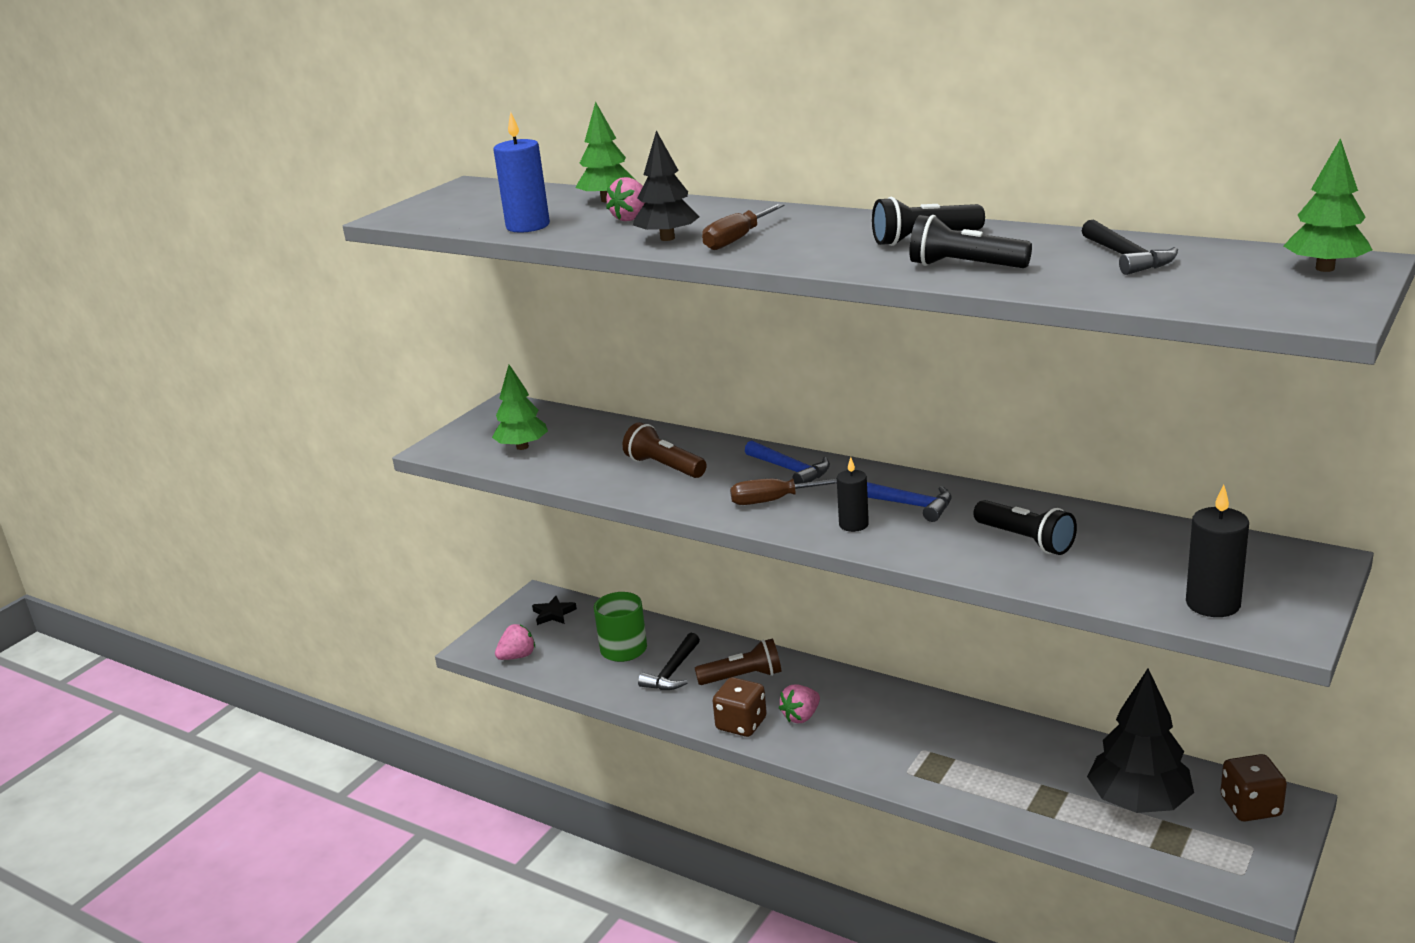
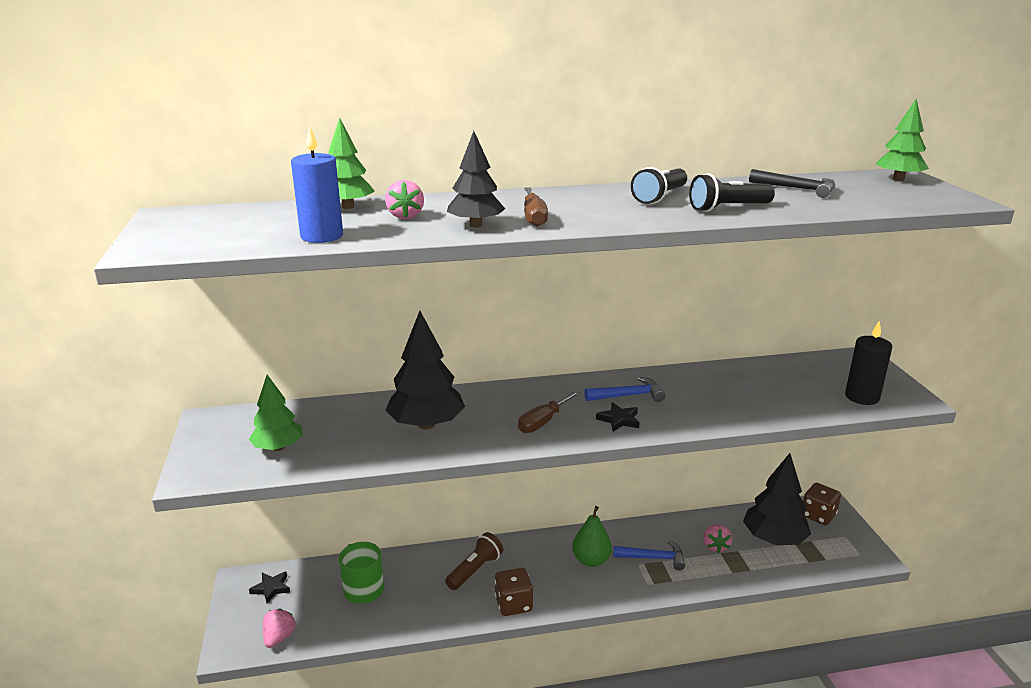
camera: 45 degrees left, 0 degrees up
(664, 467) = (426, 424): brown flashlight -> black tree
(672, 672) = (421, 590): black hammer -> none
(790, 470) = (520, 397): blue hammer -> blue hammer (653, 558)
(801, 716) = (545, 579): pink strawberry -> pink strawberry (715, 546)
(853, 525) = (619, 420): black candle -> black star
(873, 722) = (591, 560): none -> green pear
(1025, 540) = (725, 394): black flashlight -> none

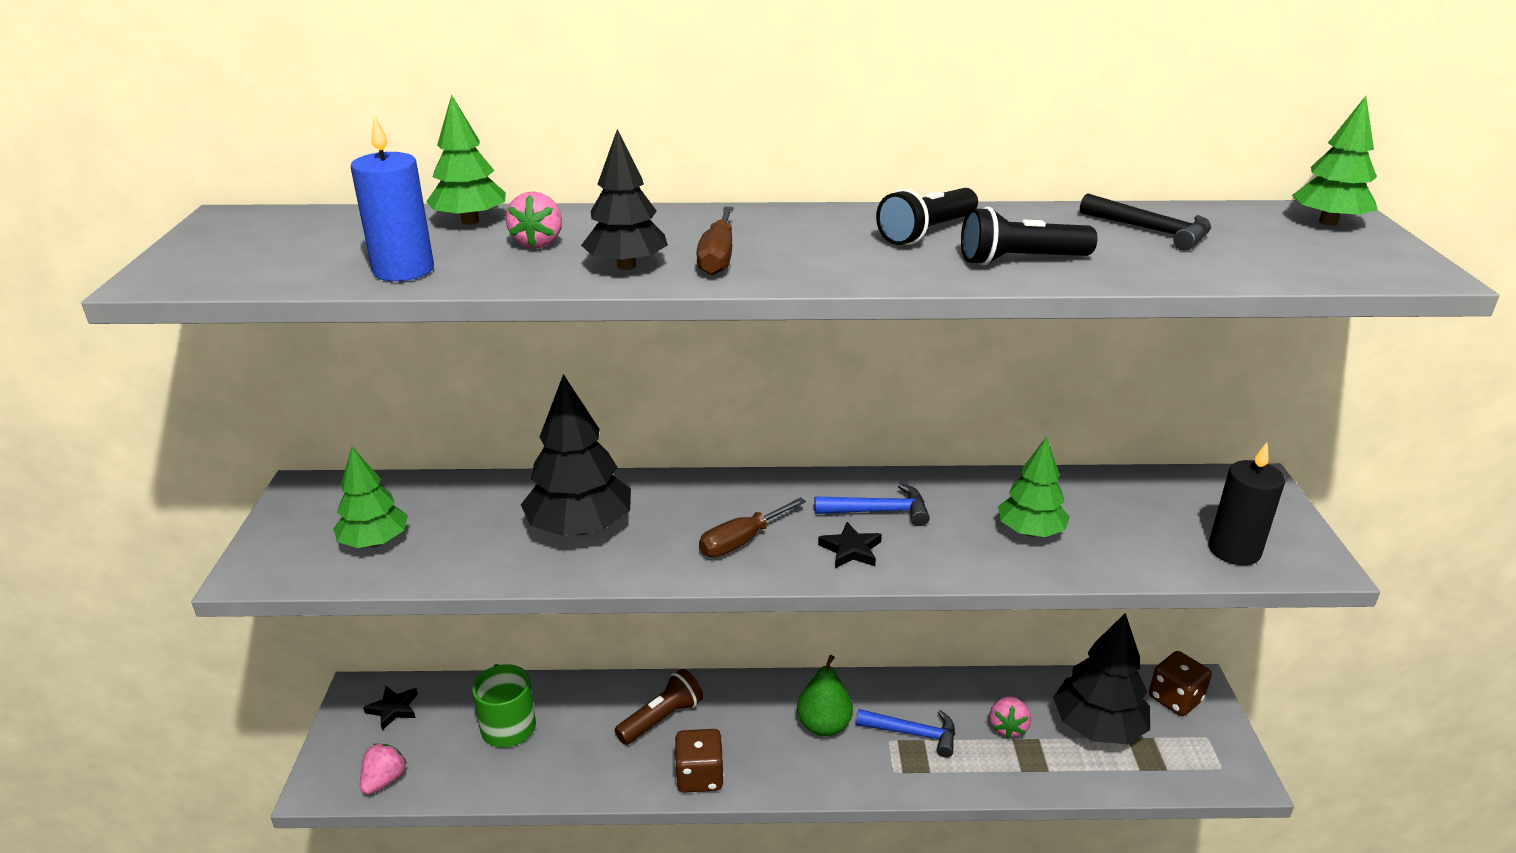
camera: 10 degrees right, 5 degrees up
(731, 398) = (1030, 532): none -> green tree

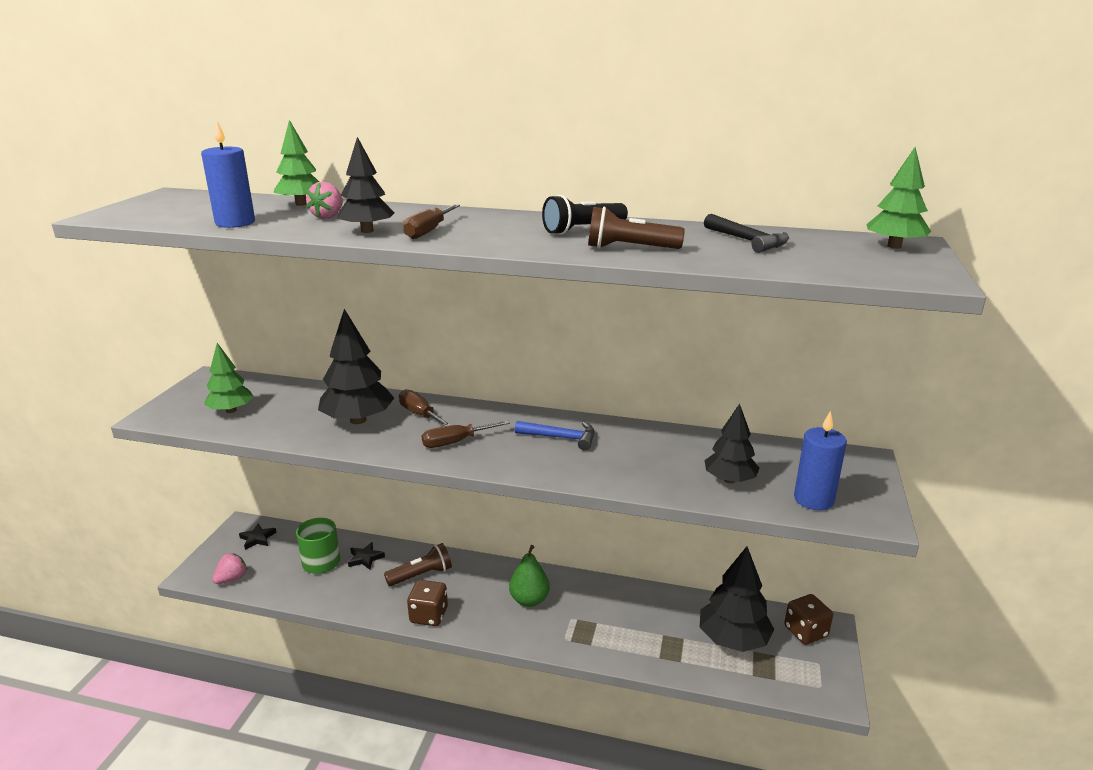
camera: 15 degrees right, 5 degrees down
(665, 505) = (420, 414): none -> brown screwdriver
(851, 550) = (526, 457): black star -> black star (365, 558)
(913, 733) = (590, 617): blue hammer -> none
(1007, 727) = (663, 626): pink strawberry -> none
(1020, 260) = (629, 248): black flashlight -> brown flashlight
(1030, 532) = (662, 465): green tree -> none
(1123, 539) = (729, 480): none -> black tree
(1234, 550) = (813, 499): black candle -> blue candle

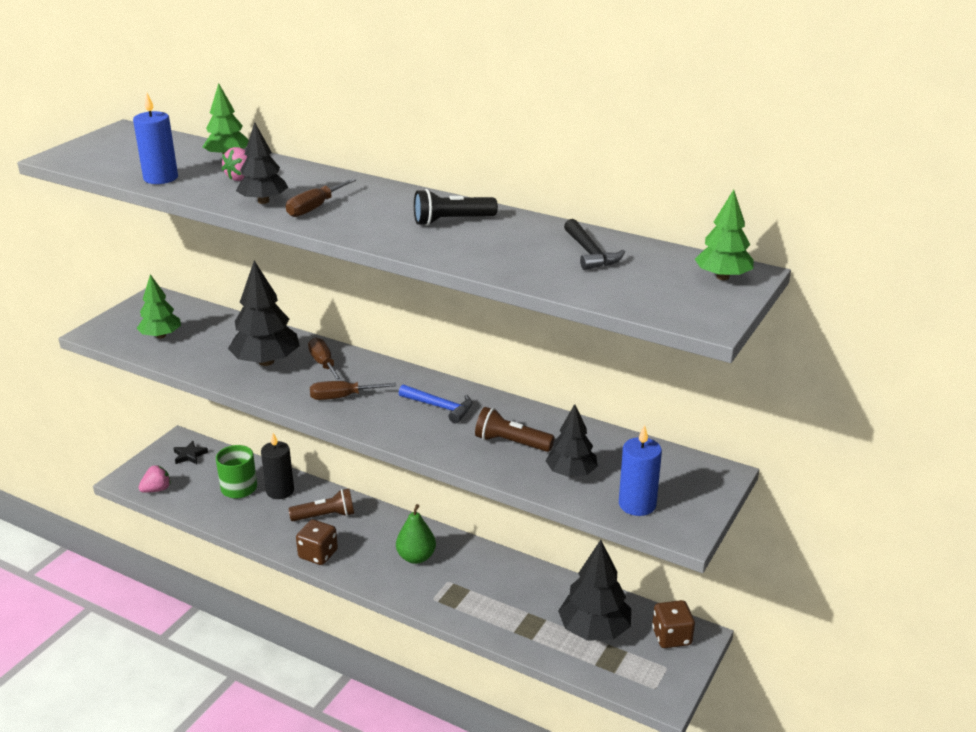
camera: 15 degrees right, 5 degrees up
(365, 558) = (280, 491): black star -> black candle
(629, 248) = (473, 250): brown flashlight -> brown flashlight (511, 443)

